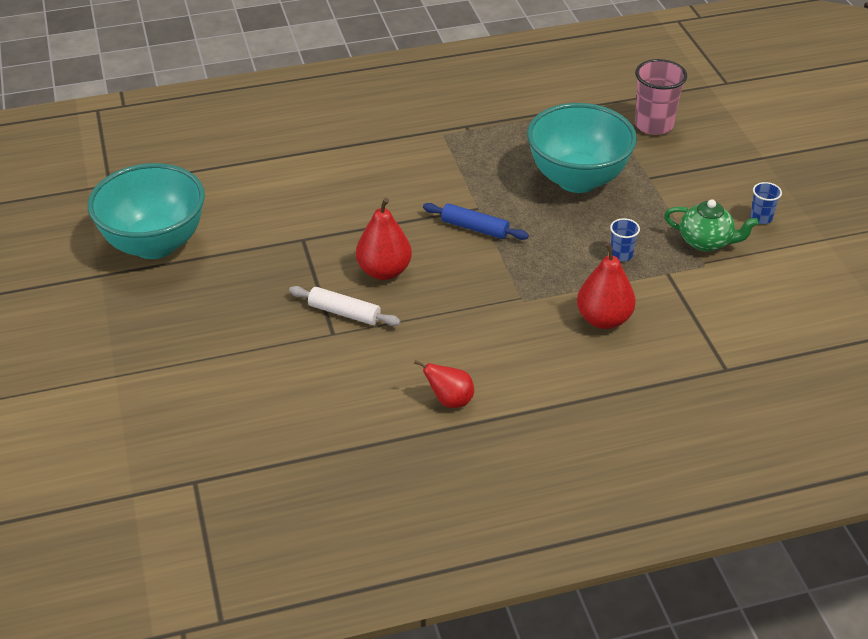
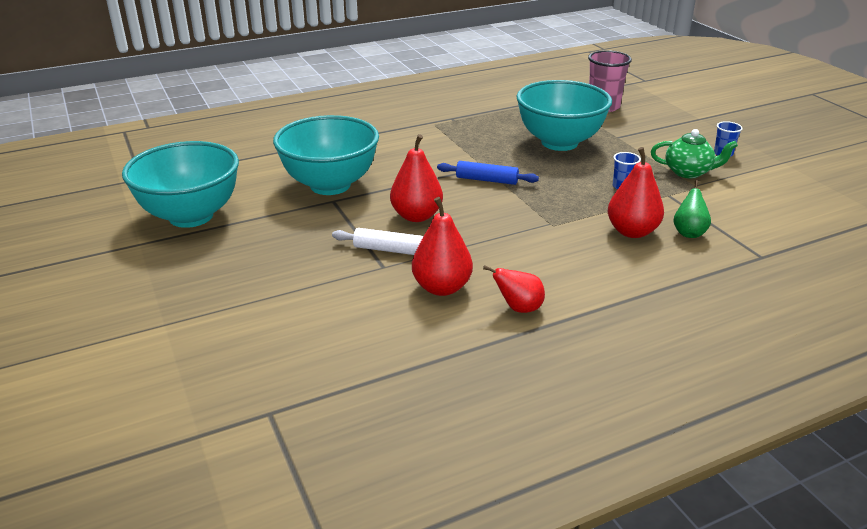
camera: 10 degrees left, 10 degrees down
(304, 216) = (330, 185): none -> turquoise bowl
(383, 366) = (442, 287): none -> red pear
(664, 328) = (689, 233): none -> green pear

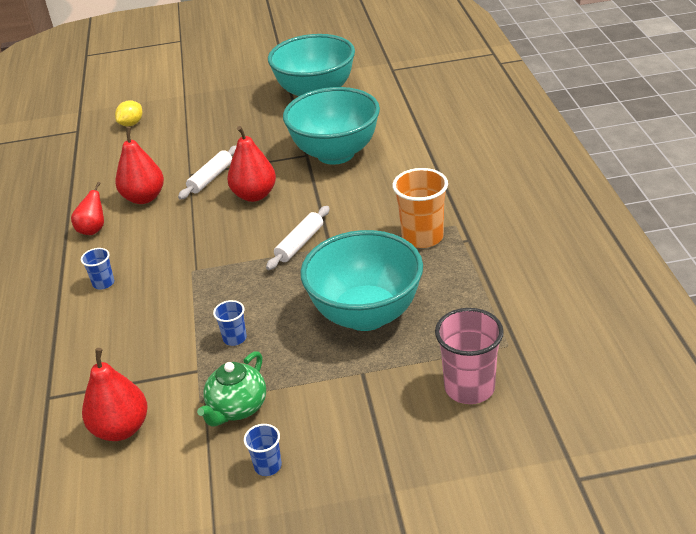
camera: 110 degrees right, 5 degrees up
(252, 354) = (131, 124): none -> yellow lemon
(455, 133) = (422, 237): none -> orange cup
(486, 180) = (300, 244): blue rolling pin -> white rolling pin
(602, 271) = (103, 283): none -> blue cup
(632, 231) = (148, 319): red pear -> red pear (121, 429)
(689, 233) = (120, 359): green pear -> none

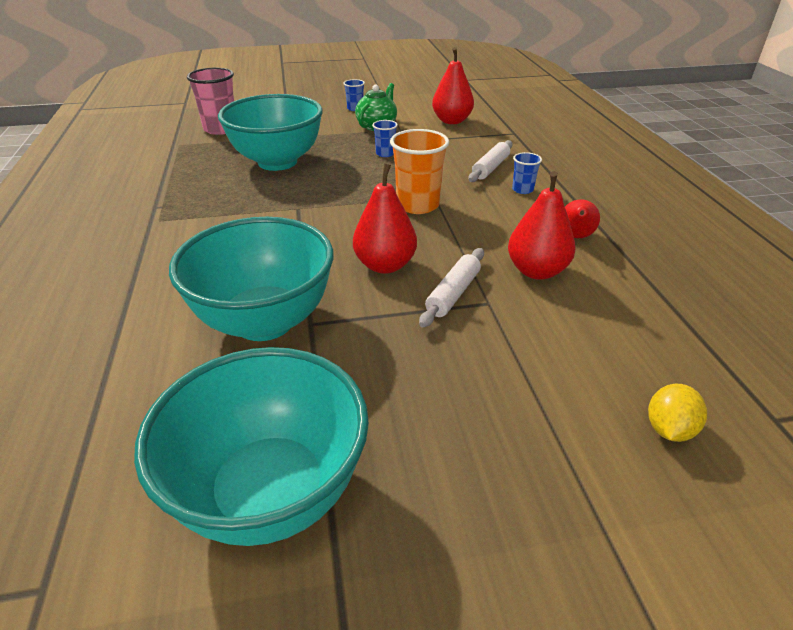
camera: 175 degrees right, 0 degrees up
(300, 244) = (329, 211): white rolling pin -> white rolling pin (490, 168)
(422, 237) = (199, 211): orange cup -> orange cup (417, 205)

